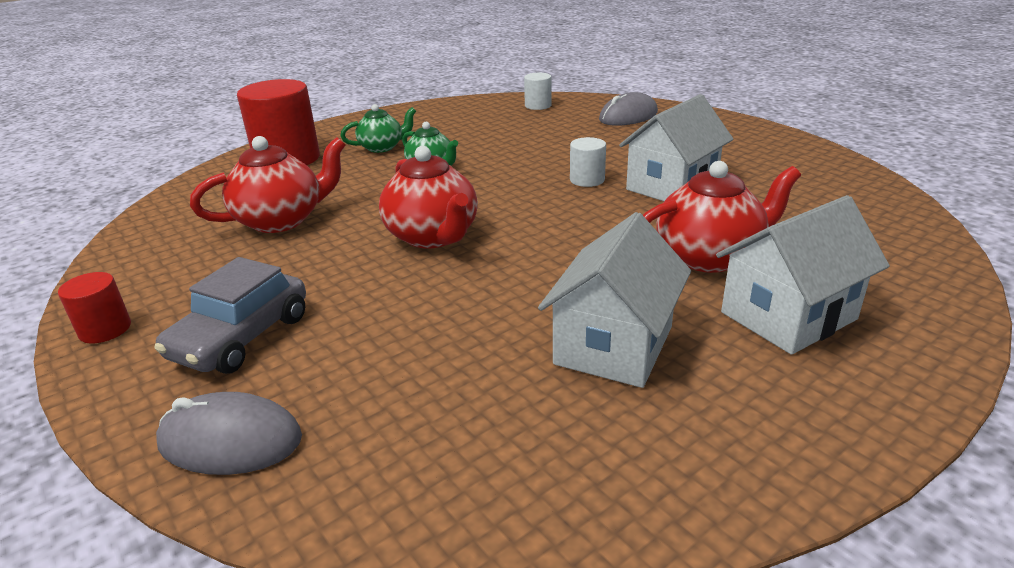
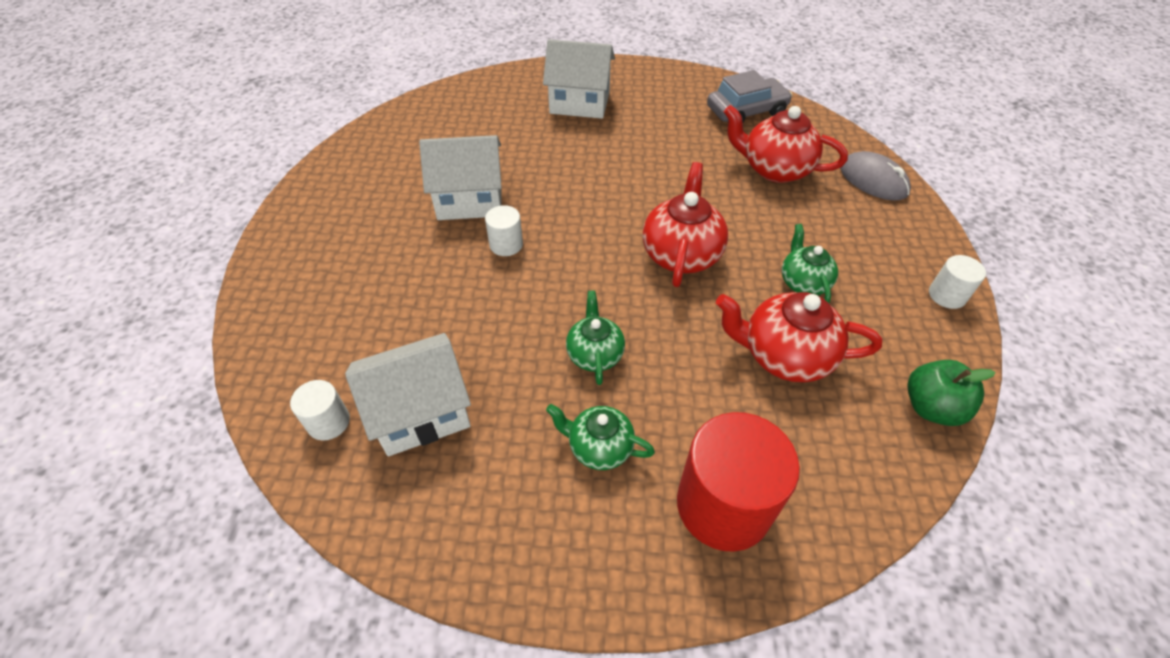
camera: 140 degrees left, 20 degrees up
(105, 329) = (947, 295): red cylinder -> white cylinder
(135, 243) = (931, 407): none -> green apple
(241, 337) = (854, 238): grey car -> grey car (746, 112)
(289, 269) = (803, 282): none -> green teapot
(613, 345) = (670, 131): white house -> white house (421, 412)
(628, 116) = (311, 315): grey mouse -> none
(710, 257) = (553, 143): red teapot -> red teapot (774, 169)

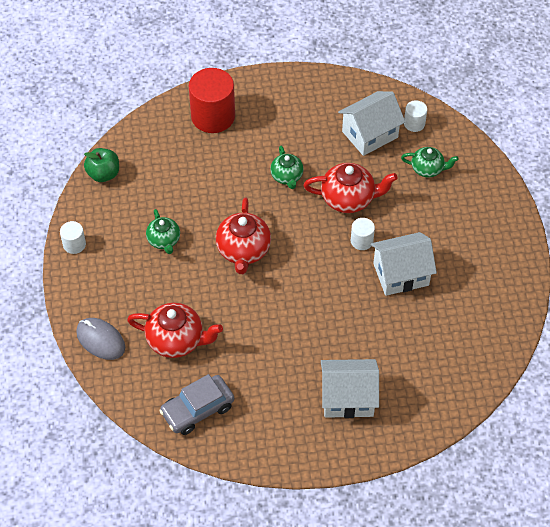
camera: 170 degrees right, 5 degrees up
(599, 447) = (275, 131): green teapot -> green teapot (428, 169)
(784, 356) = (179, 191): red teapot -> red teapot (349, 199)

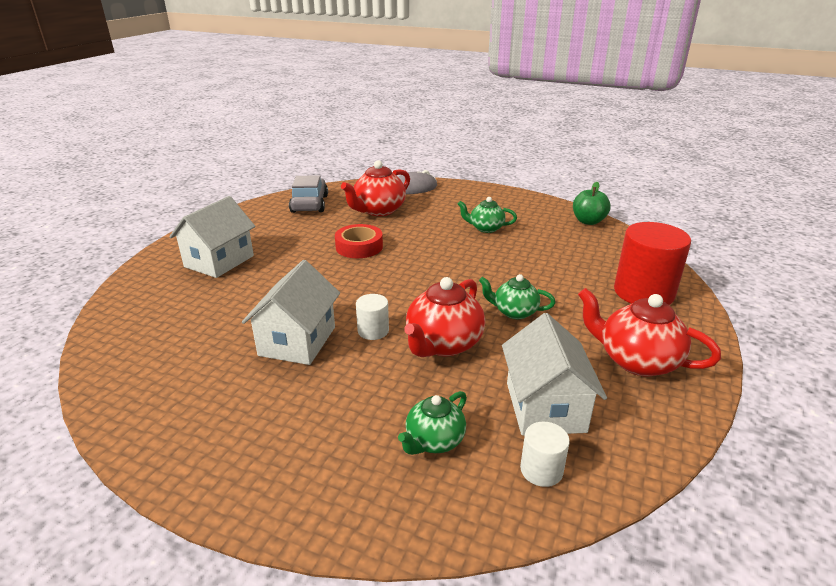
camera: 120 degrees right, 25 degrees down
(74, 244) = (515, 196): white cylinder -> none
(243, 251) = (436, 259): red teapot -> red teapot (636, 361)
(258, 314) = (359, 247): none -> red tape

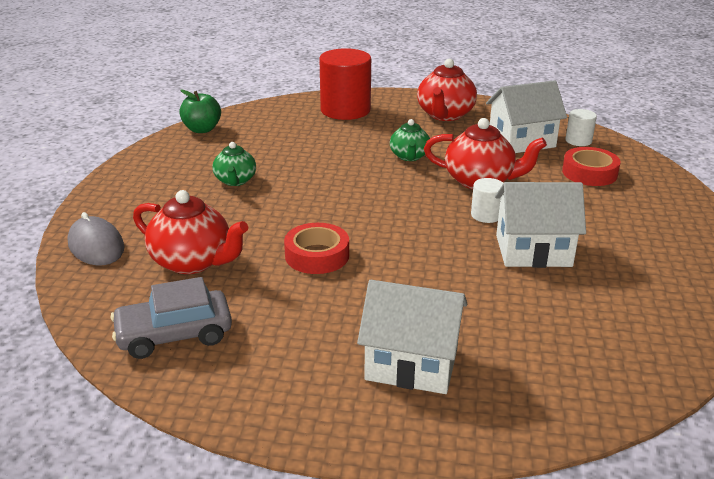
camera: 105 degrees left, 0 degrees up
(434, 441) = (589, 173): green teapot -> red tape

